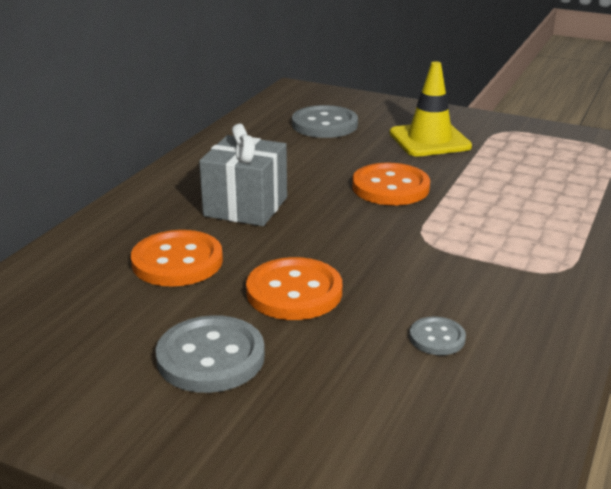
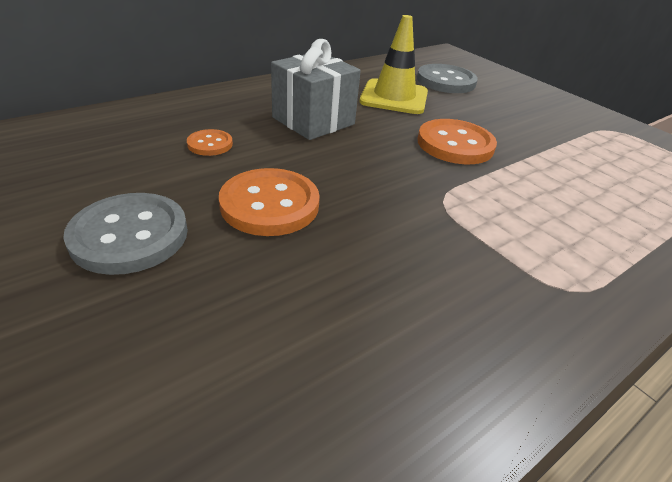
camera: 25 degrees right, 10 degrees up
(177, 261) = (210, 144): orange button -> orange button, size x0.53
(429, 140) = (530, 117): yellow traffic cone -> yellow traffic cone (394, 97)
(437, 338) = (355, 311): grey button -> none

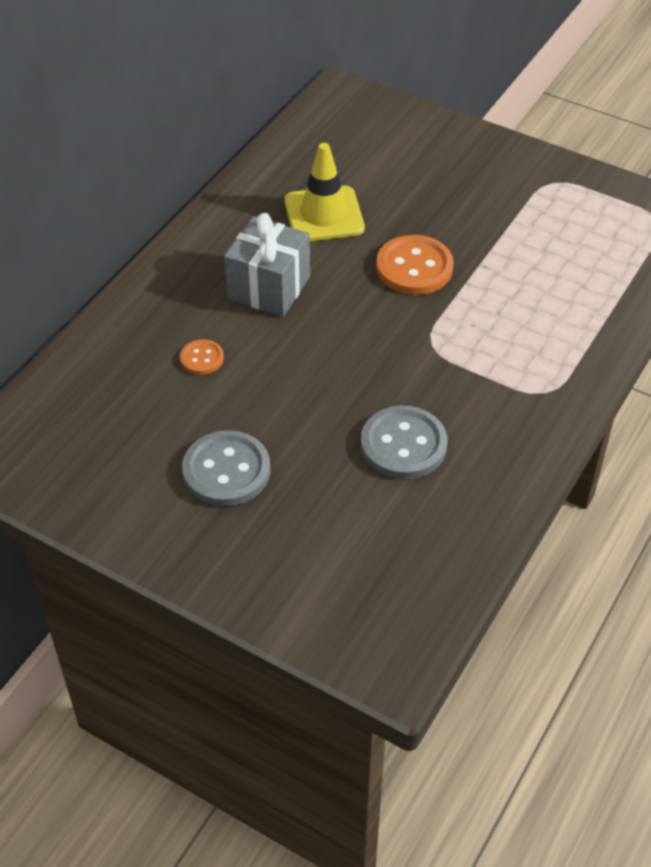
camera: 20 degrees left, 10 degrees up
(270, 204) = (302, 403): orange button -> none
(446, 81) = (363, 160): grey button -> grey button (403, 445)

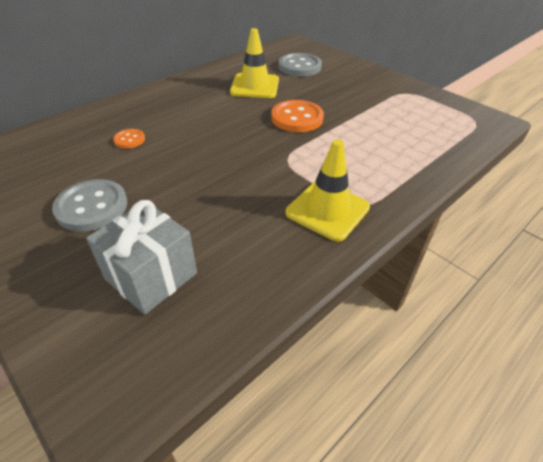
camera: 15 degrees right, 5 degrees down
(269, 288) = (198, 113): grey gift -> grey gift (151, 276)
(403, 445) = (232, 217): grey button -> grey button (299, 67)
(510, 409) = (327, 210): none -> yellow traffic cone

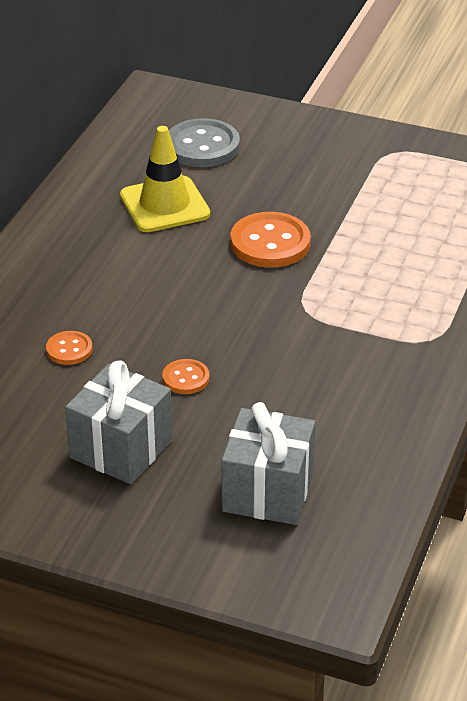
camera: 25 degrees left, 5 degrees down
(92, 207) = (121, 449): grey button -> grey gift
(176, 176) = (186, 378): none -> orange button
(327, 210) = (399, 359): yellow traffic cone -> none

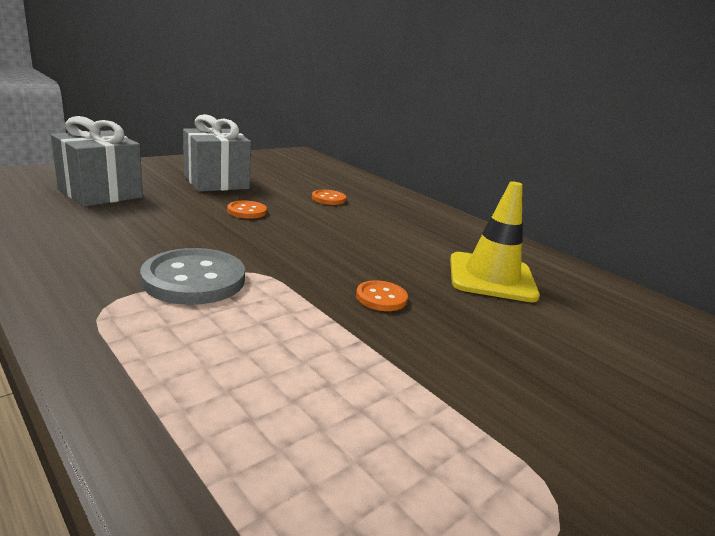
camera: 115 degrees right, 15 degrees down
(202, 146) = (611, 334): grey button -> grey button (194, 279)
(270, 243) = (381, 298): orange button -> orange button, size x0.53

